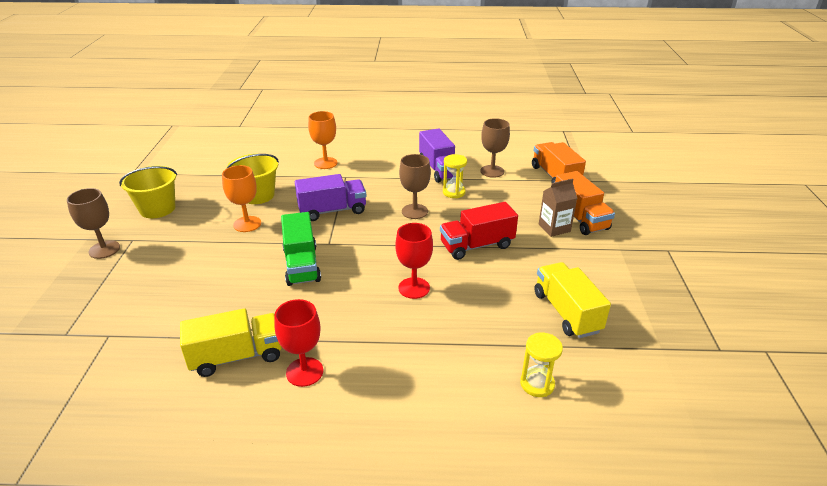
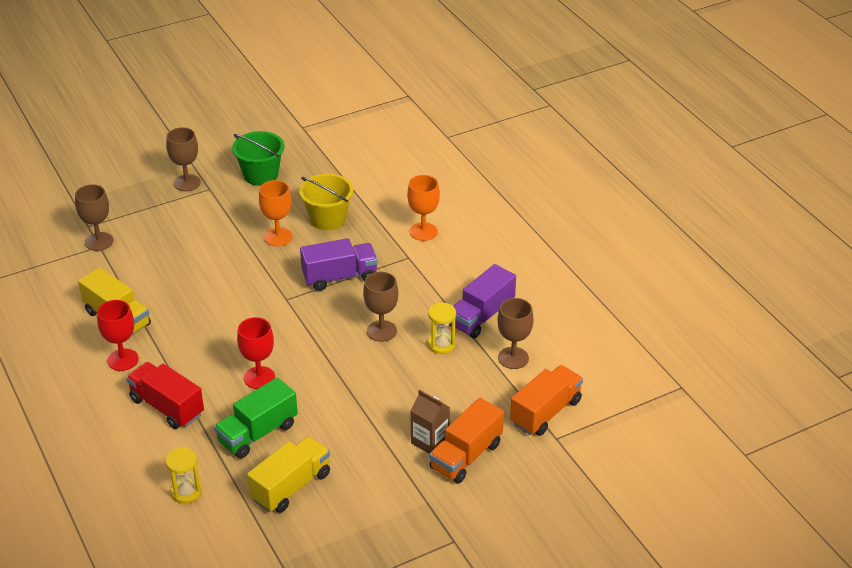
camera: 60 degrees right, 5 degrees up
(101, 333) = (99, 241): none -> brown goblet
(157, 209) = (261, 175): yellow bucket -> green bucket
(301, 265) = (244, 298): green truck -> green truck (257, 433)
(332, 210) = (339, 277): purple truck -> purple truck turned 60 degrees counterclockwise
(476, 245) = (354, 395): red truck -> red truck (167, 407)

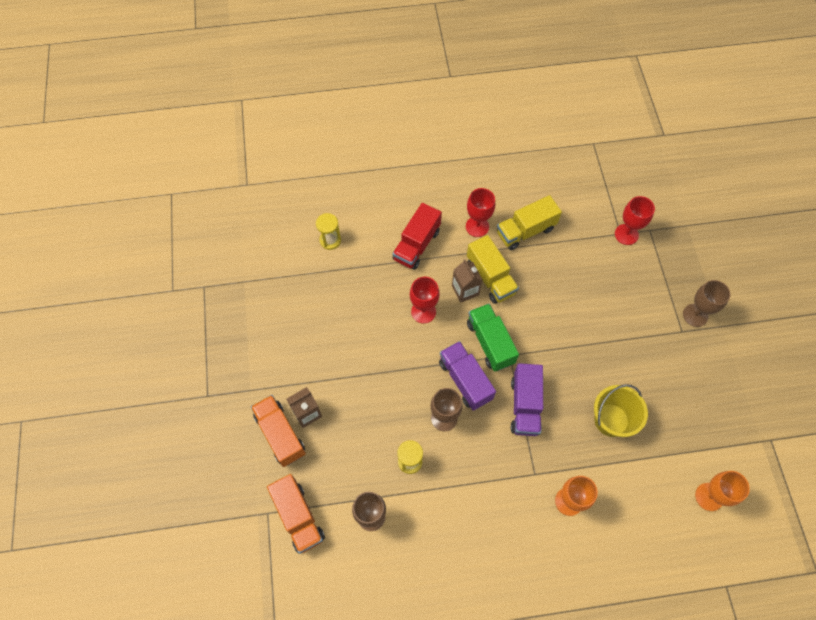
camera: 110 degrees right, 25 degrees up
(99, 241) = (626, 234): brown goblet -> red goblet
(167, 407) = (416, 245): red truck -> red truck turned 150 degrees clockwise
(217, 350) = (465, 290): none -> brown carton
(257, 433) = (366, 296): green truck -> green truck (490, 342)
(261, 175) = (694, 380): green bucket -> none
(278, 237) = (595, 370): orange goblet -> orange goblet (709, 497)
(291, 486) = (306, 305): yellow truck -> yellow truck (490, 278)
(481, 316) = (433, 510): purple truck -> purple truck (465, 380)

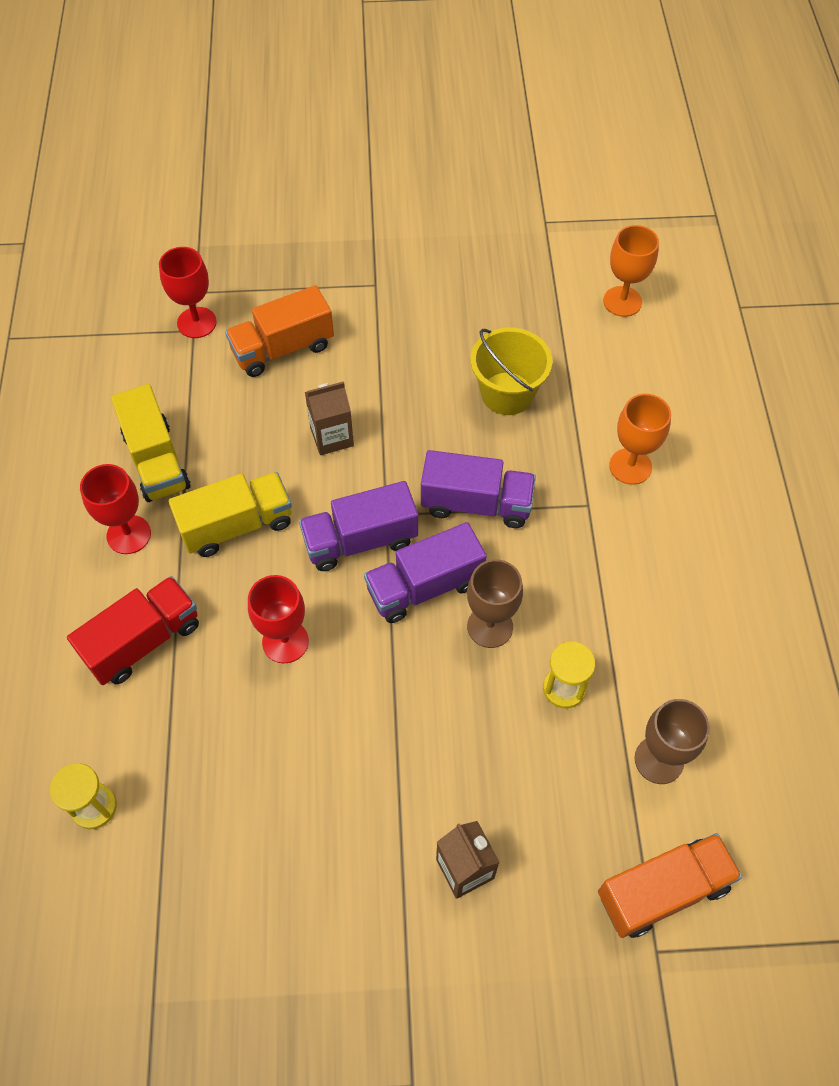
camera: 85 degrees left, 5 degrees down
(280, 434) = (505, 923): orange truck -> orange truck (283, 348)
(416, 245) = (143, 641): red truck -> red truck turned 75 degrees counterclockwise
(465, 290) = (254, 568): brown carton -> brown carton (332, 437)
(490, 342) = (360, 540): green truck -> purple truck
(695, 315) = (351, 265): brown goblet -> none

